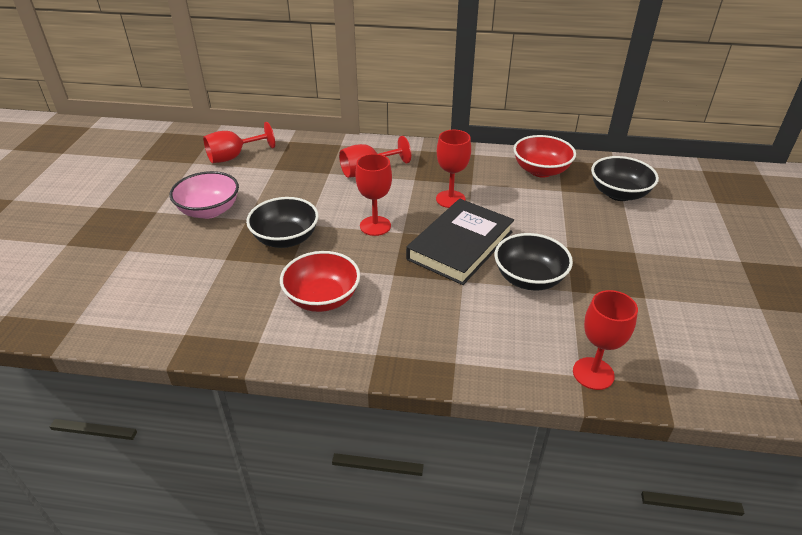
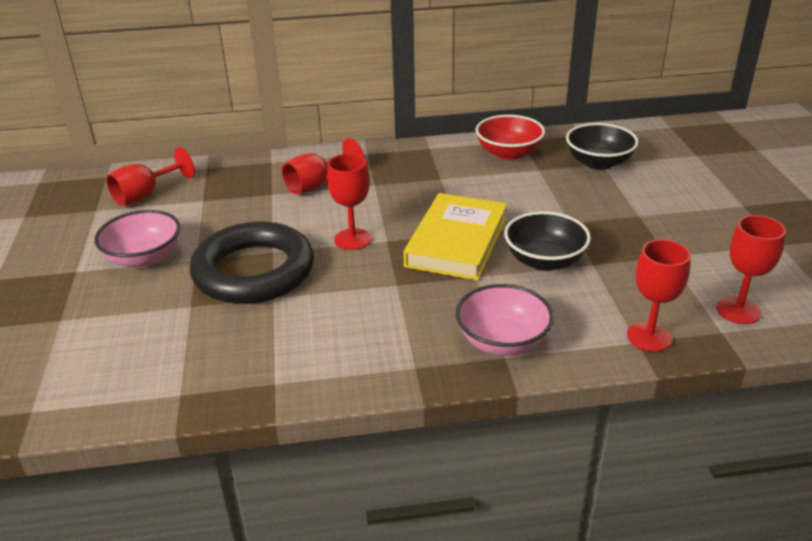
camera: 15 degrees left, 5 degrees down
(286, 239) = (254, 271): black bowl -> black ring
(322, 298) = (328, 324): red bowl -> none
(450, 199) = (424, 198): red goblet -> red goblet (738, 310)
(459, 347) = (502, 341): none -> pink bowl
(460, 245) = (457, 242): black book -> yellow book

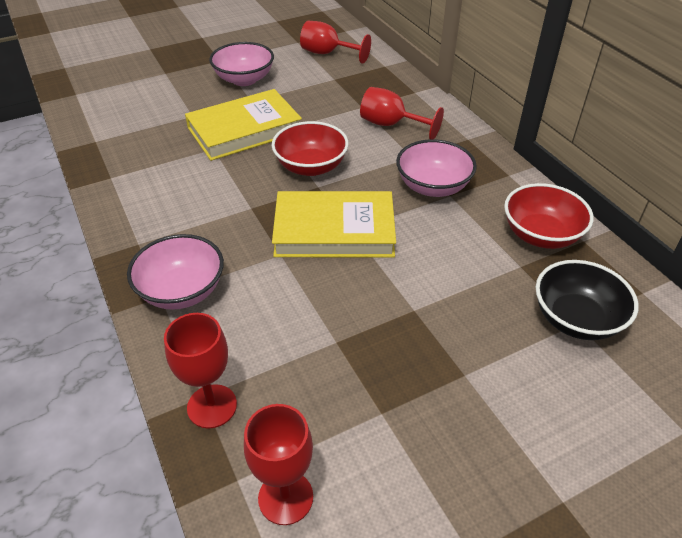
camera: 70 degrees right, 10 degrees up
(254, 271) = (244, 130): black ring -> yellow book
(352, 239) = (311, 166): red goblet -> red bowl
(424, 183) = (433, 186): none -> pink bowl
(544, 261) = (326, 300): black bowl -> none

